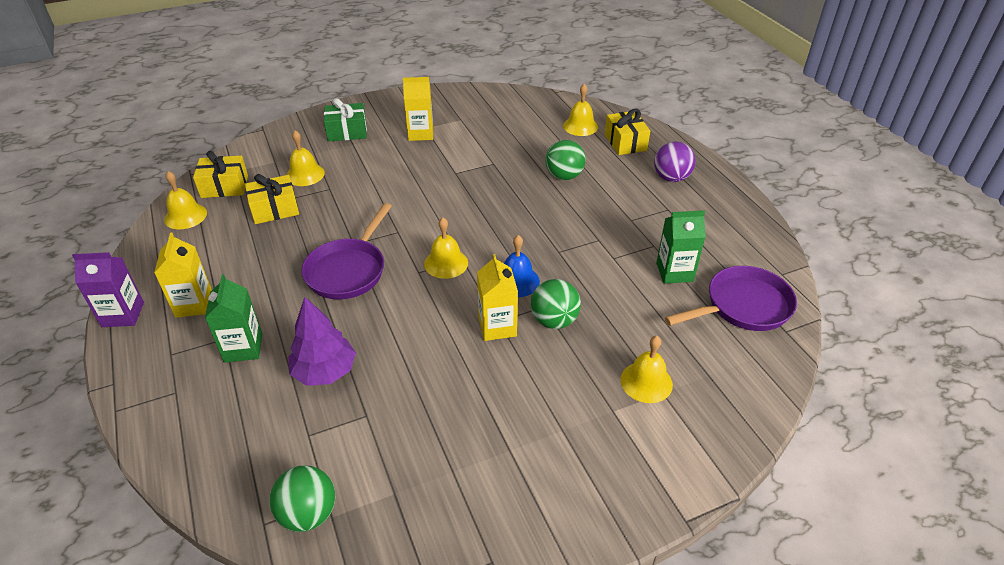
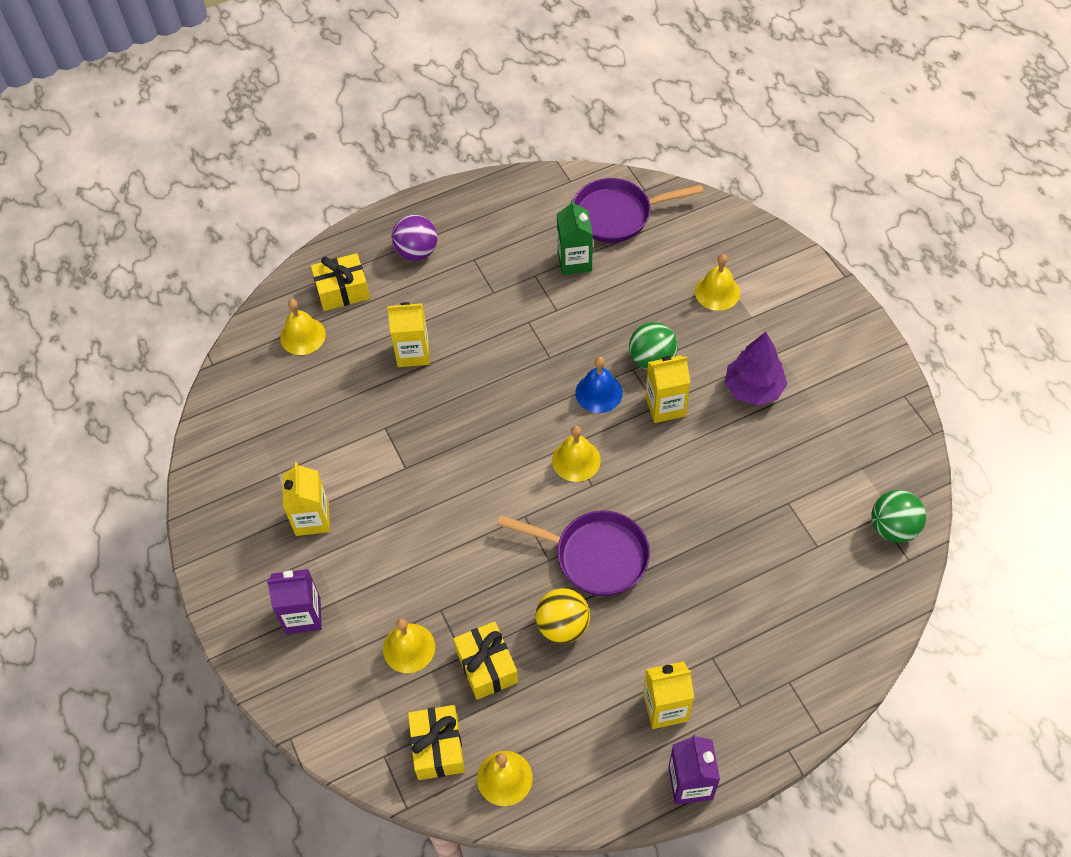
camera: 90 degrees left, 15 degrees up
(243, 348) = (722, 634): green carton -> none
(291, 249) = (563, 626): none -> yellow ball
(325, 371) = (742, 548): purple tree -> purple tree (753, 388)
(347, 132) = (303, 615): green gift -> purple carton
(564, 176) = (413, 353): green ball -> yellow carton
(743, 306) = (617, 215): purple pan -> purple pan turned 75 degrees counterclockwise

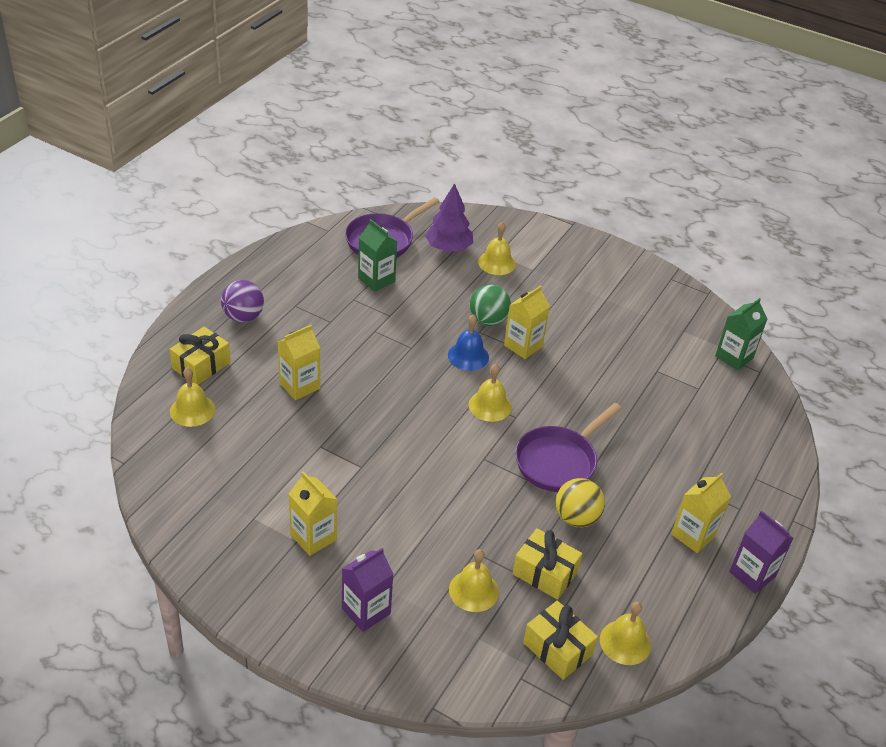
camera: 40 degrees left, 15 degrees down
(595, 556) = (558, 461): purple pan -> purple pan turned 150 degrees clockwise
(753, 388) = (573, 311): purple tree -> purple tree (448, 248)
(893, 528) = (734, 357): green ball -> green carton

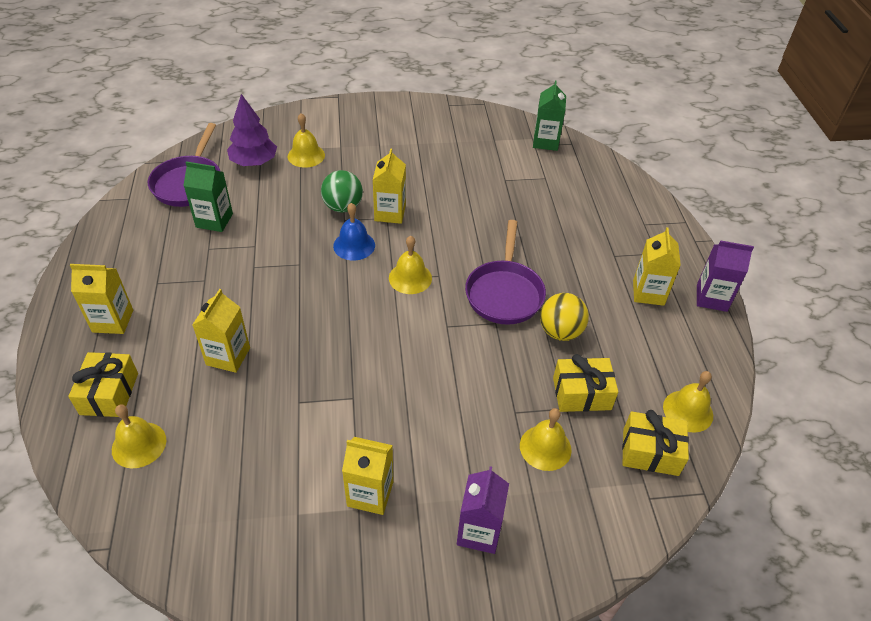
camera: 35 degrees left, 5 degrees up
(243, 317) = (113, 321): purple ball -> yellow carton

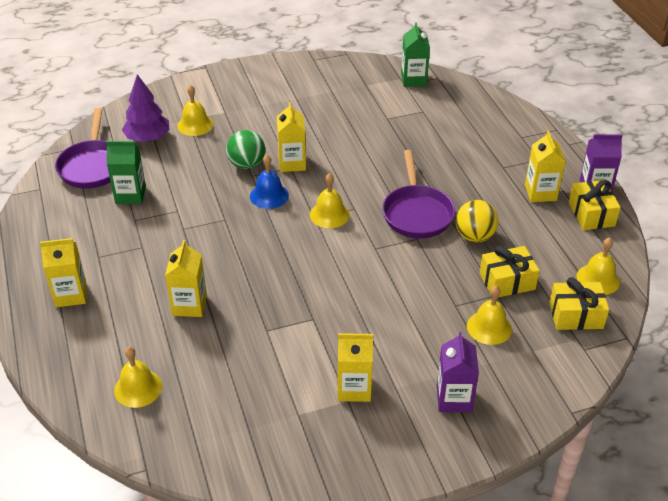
camera: 10 degrees left, 5 degrees down
(109, 393) = (93, 353): yellow gift -> yellow gift (591, 214)

